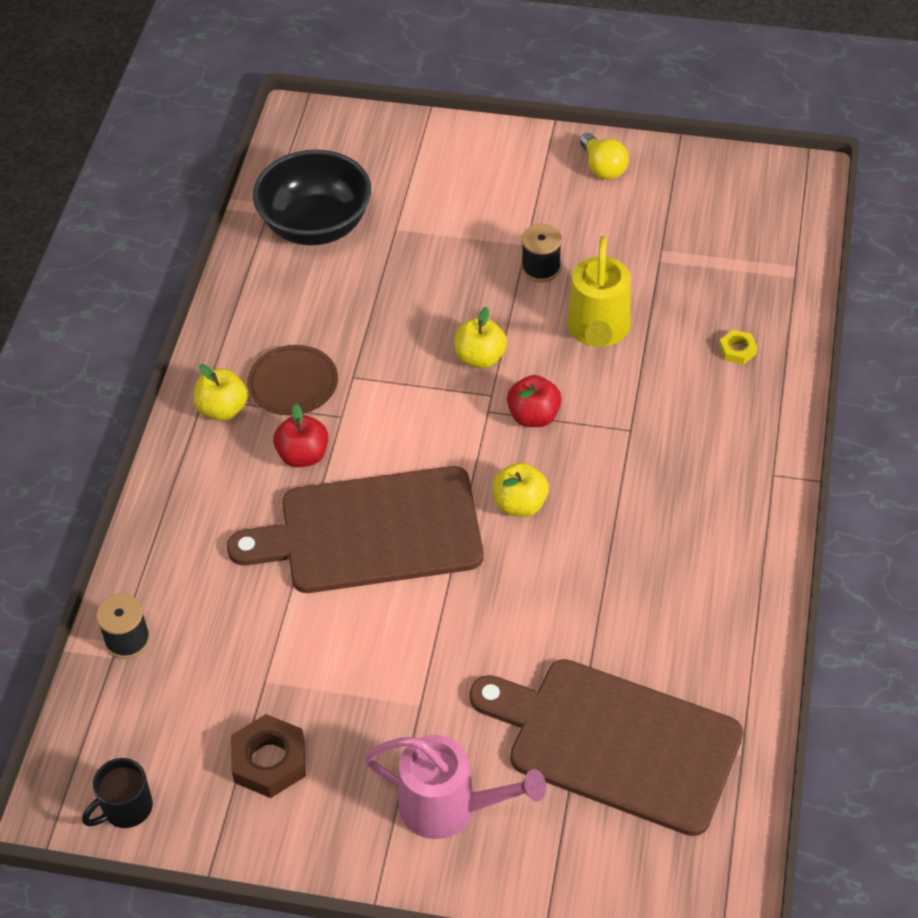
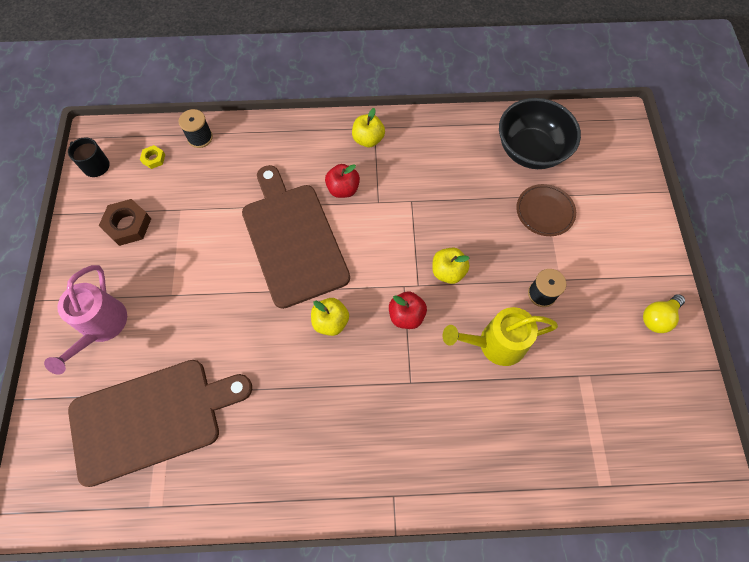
camera: 75 degrees right, 15 degrees up
(293, 383) = (397, 170): brown plate -> brown plate (545, 211)
(615, 743) = (152, 418): brown cutting board -> brown cutting board turned 60 degrees clockwise
(737, 350) = (507, 450): yellow nut -> yellow nut (153, 159)

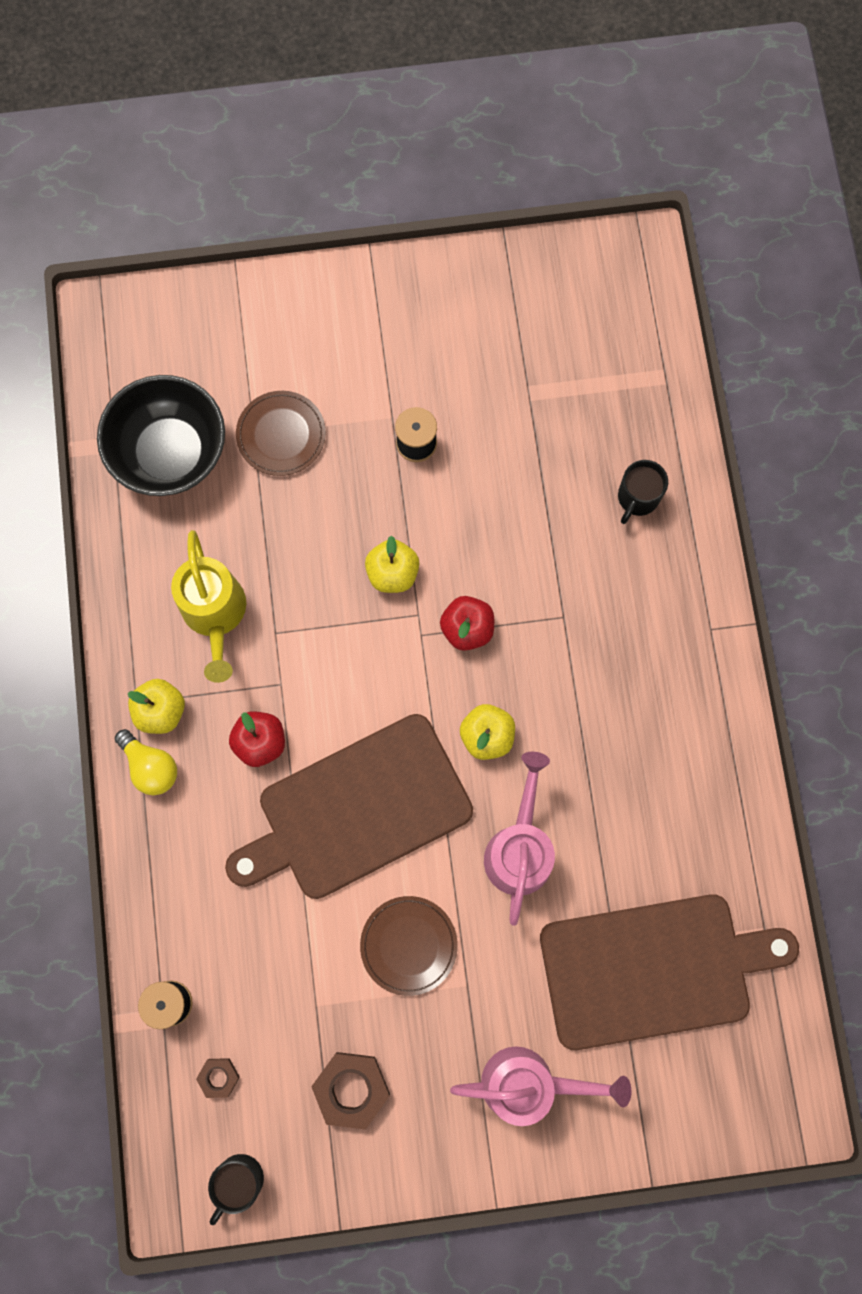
camera: 95 degrees left, 10 degrees up
(152, 418) = (654, 969): brown cutting board -> brown cutting board turned 105 degrees clockwise
(153, 159) = (218, 1077): yellow nut -> brown nut
(204, 263) = (408, 945): none -> brown plate
(252, 336) = (520, 847): none -> pink watering can
(494, 344) = (497, 507): yellow watering can -> yellow watering can (215, 615)
(501, 449) = (637, 498): none -> black mug
(657, 317) = (438, 295): yellow light bulb -> yellow light bulb (151, 767)

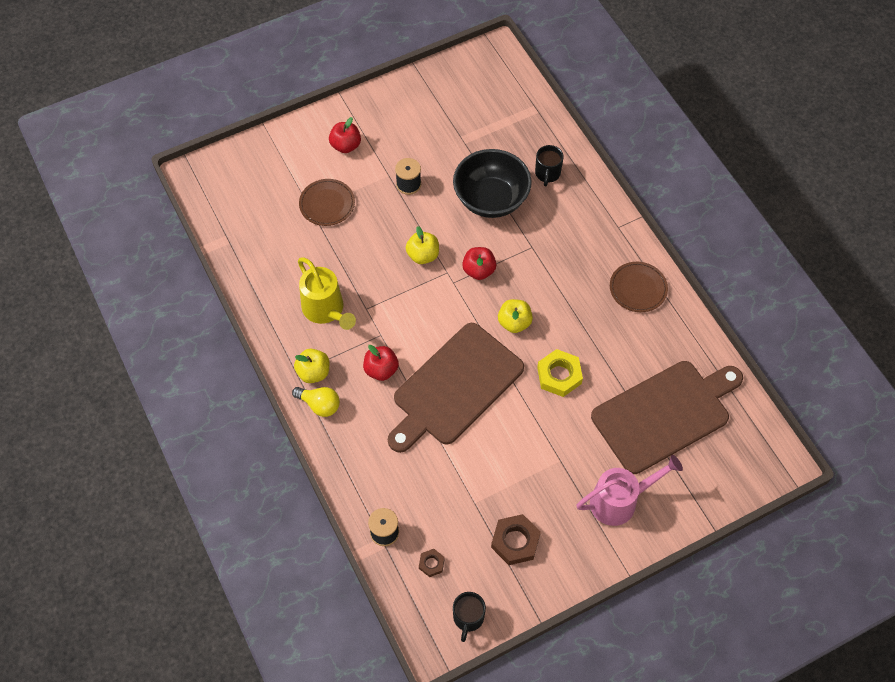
camera: 20 degrees left, 15 degrees down
(170, 453) = (264, 233): black bowl -> black bowl (491, 199)
(346, 342) = (346, 145): none -> red apple
(408, 945) = (516, 450): brown plate -> brown plate (638, 288)
(520, 847) = (559, 375): pink watering can -> yellow nut

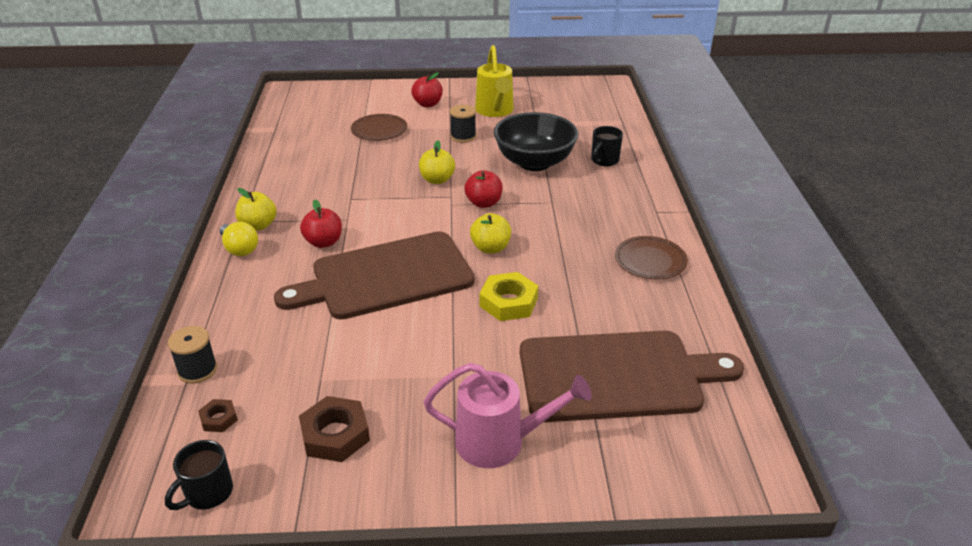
camera: 25 degrees right, 25 degrees down
(326, 311) = (312, 190): yellow watering can -> yellow watering can (495, 111)

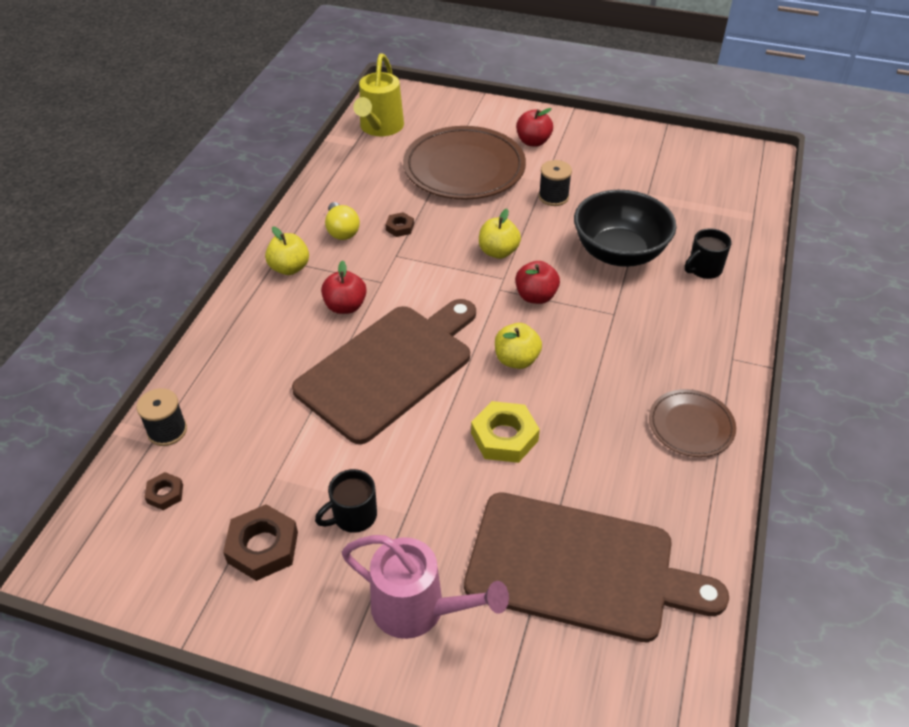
camera: 20 degrees right, 10 degrees up
(207, 493) = (125, 574): black mug -> black mug (353, 516)
(239, 249) = (260, 293): yellow light bulb -> yellow light bulb (342, 231)
(344, 179) = (400, 227): none -> brown nut
(379, 130) = (464, 168): brown plate -> brown plate, size x1.89
(385, 277) = (389, 368): brown cutting board -> brown cutting board turned 135 degrees clockwise
(495, 111) = (606, 168): yellow watering can -> yellow watering can (379, 128)

